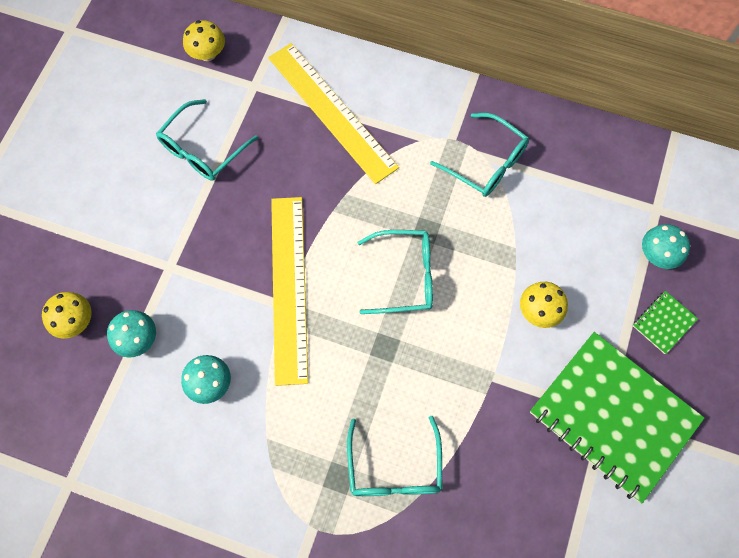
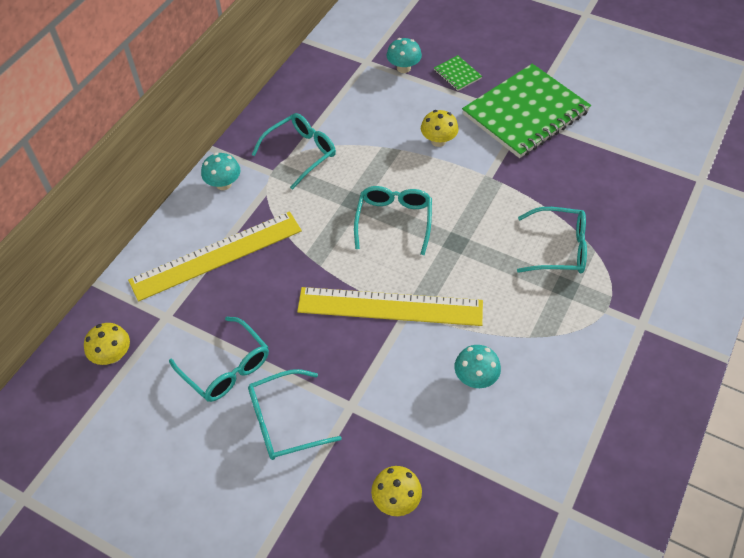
camera: 80 degrees left, 15 degrees down
(138, 339) = (424, 439): turquoise mushroom -> turquoise mushroom (223, 184)
(149, 210) = (284, 421): none -> turquoise glasses

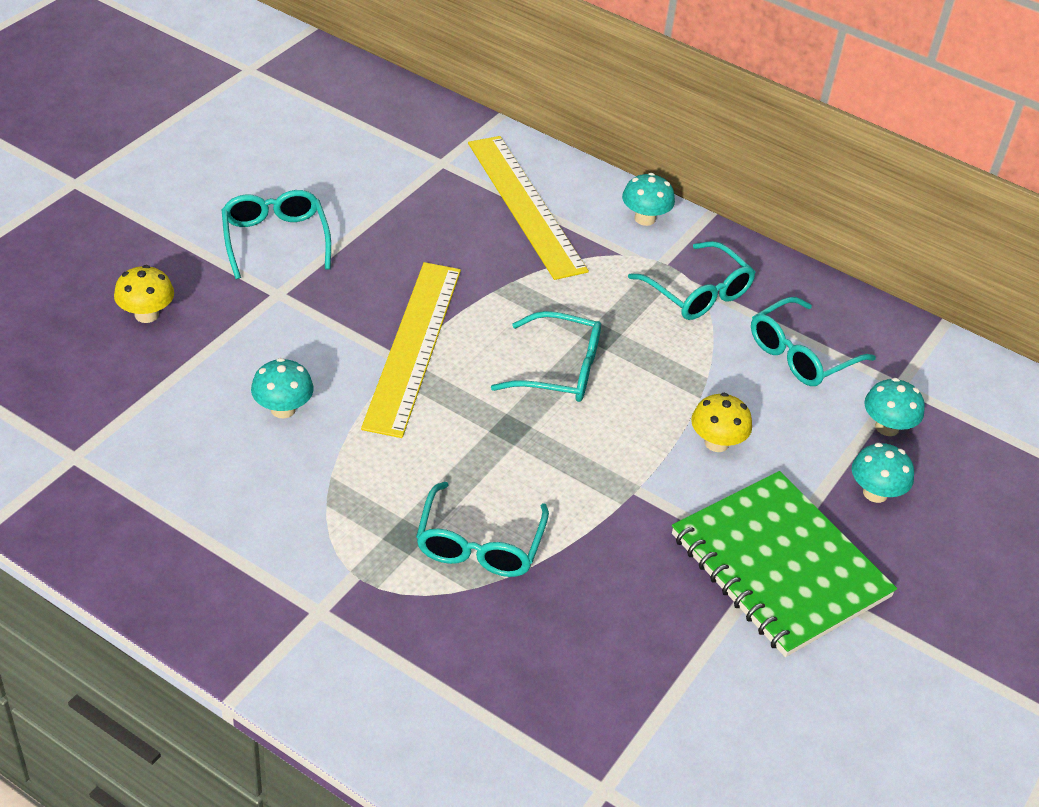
camera: 90 degrees right, 10 degrees down
(113, 355) = (398, 124): yellow mushroom -> none
(226, 368) = (359, 202): turquoise glasses -> turquoise glasses (801, 354)
(457, 74) = (875, 493): green notebook -> turquoise mushroom

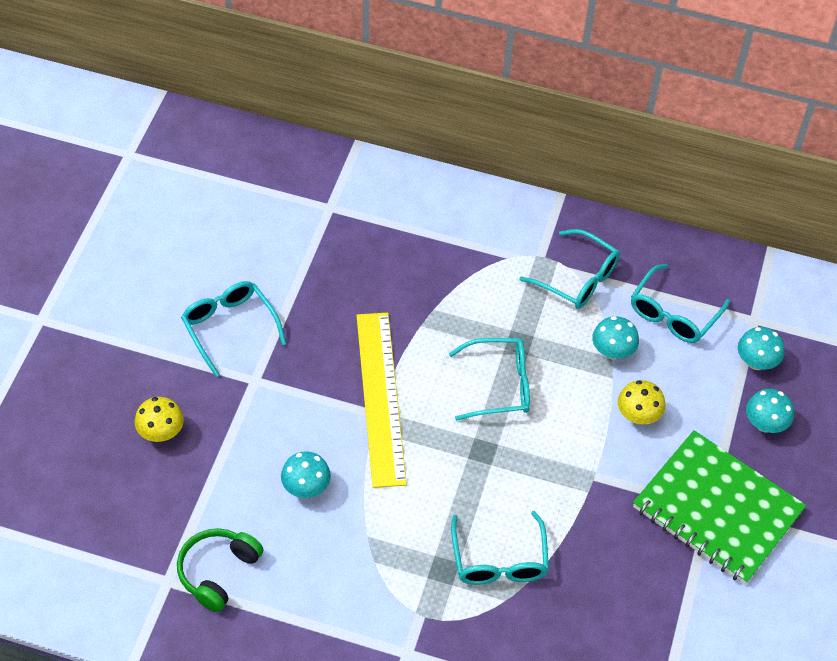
camera: 15 degrees left, 10 degrees up
(136, 464) = (217, 572): none -> green headphones
(525, 205) = (413, 231): yellow ruler -> none
(645, 218) = (512, 216): turquoise mushroom -> turquoise mushroom (612, 351)

